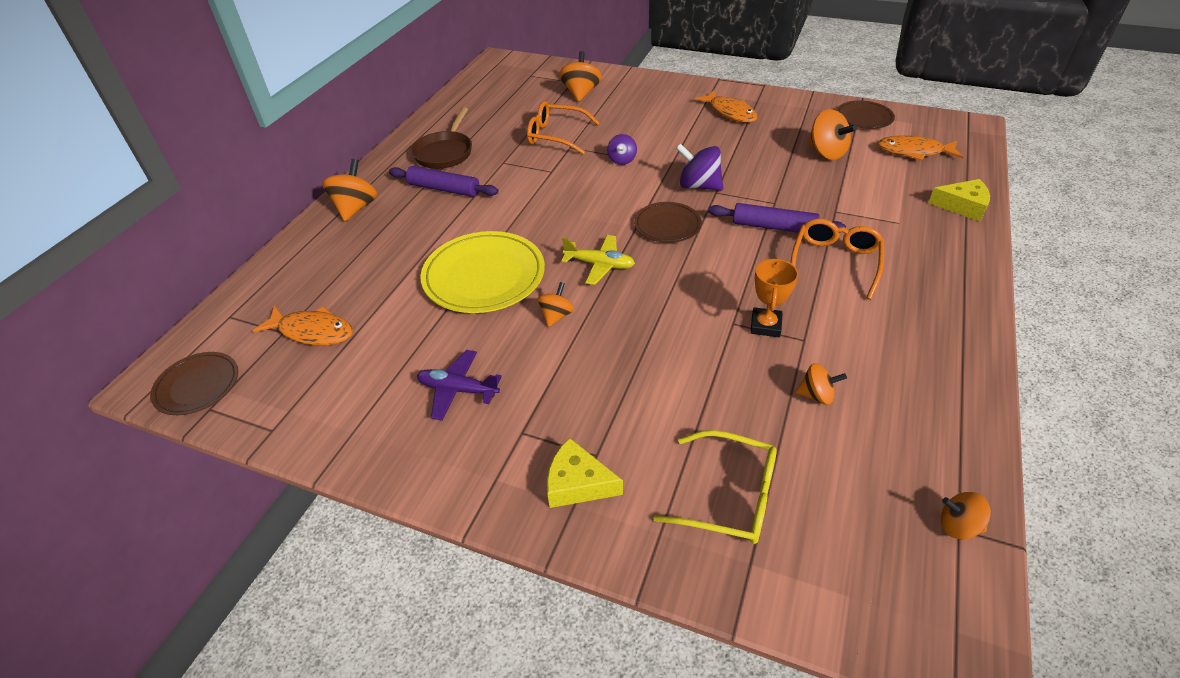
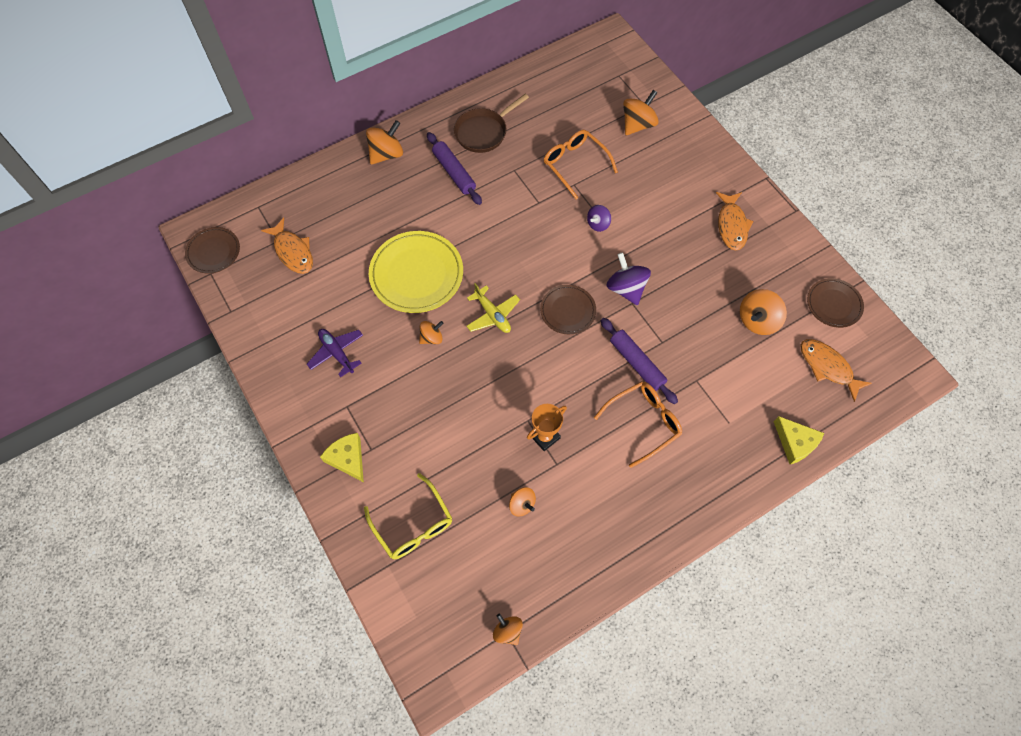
camera: 35 degrees right, 20 degrees up
(826, 152) = (757, 320): orange spinning top -> orange spinning top turned 45 degrees clockwise

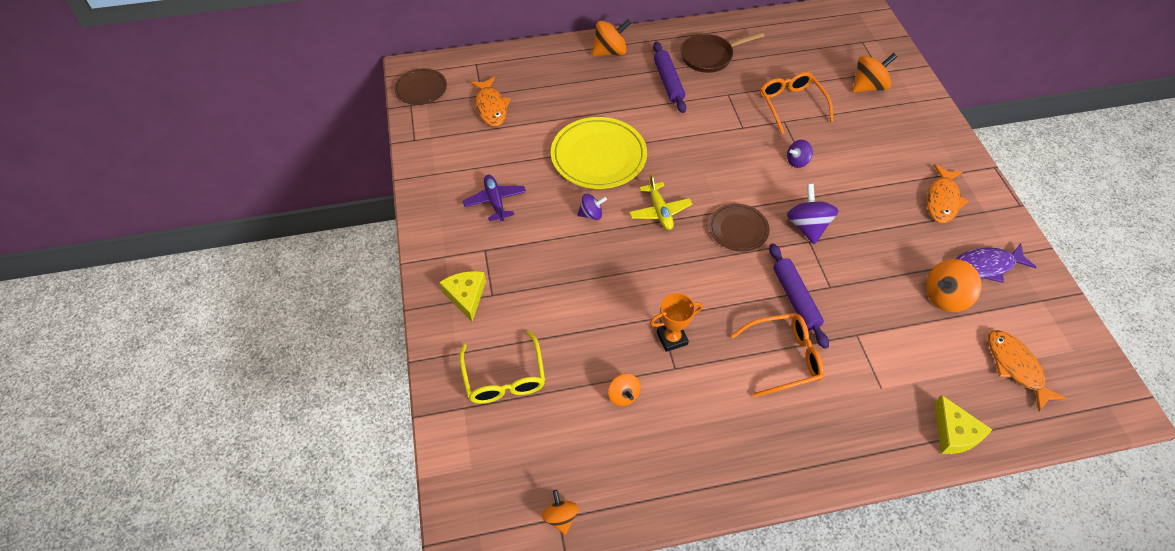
camera: 20 degrees right, 10 degrees down
(431, 338) = (591, 214): orange spinning top -> purple spinning top
(783, 279) = (986, 266): none -> purple fish
(834, 304) = (1040, 306): brown plate -> none

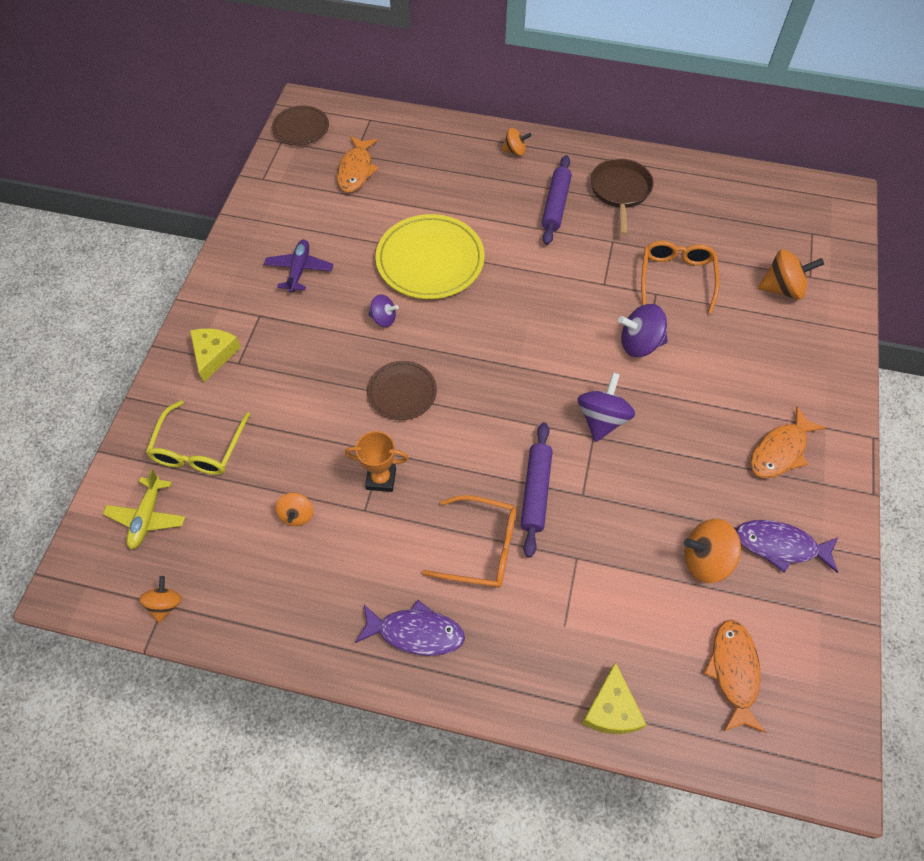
camera: 25 degrees right, 5 degrees up
(610, 52) = (515, 151): orange spinning top -> orange spinning top, size x0.61
(659, 211) = (454, 342): yellow plane -> yellow plane (147, 517)
(709, 56) = (620, 192): brown pan -> brown pan turned 90 degrees clockwise
(738, 229) = (524, 393): brown plate -> brown plate (402, 392)
(777, 444) = (415, 632): none -> purple fish
(797, 161) = (639, 344): purple spinning top -> purple spinning top, size x1.65

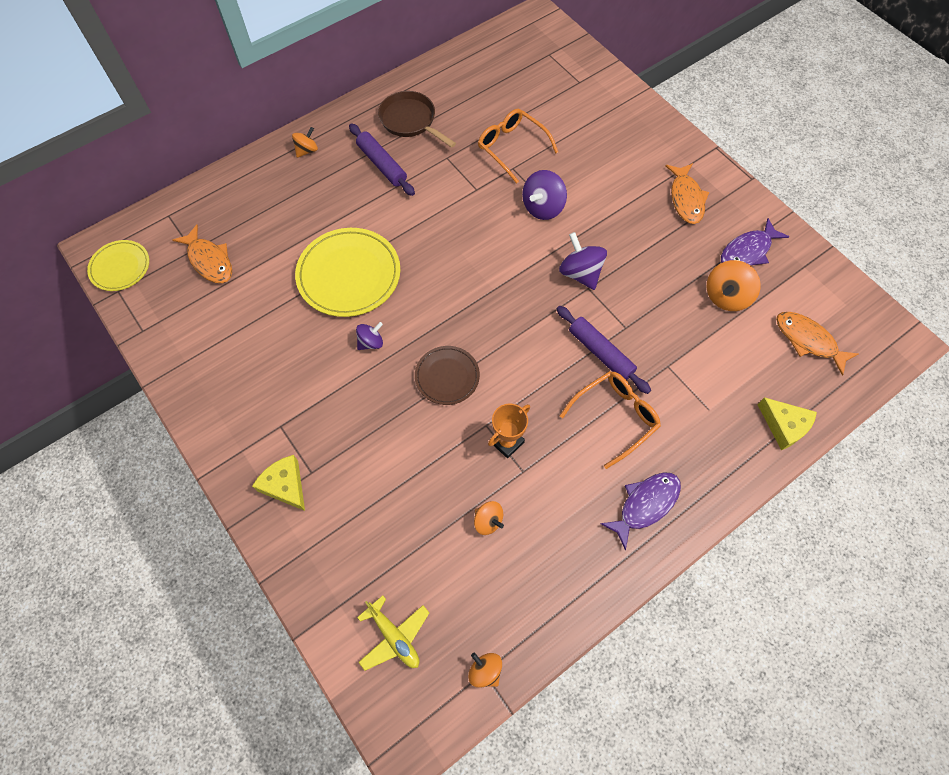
camera: 50 degrees left, 5 degrees up
(199, 449) = (366, 555): yellow glasses -> none
(299, 270) = (265, 367): purple plane -> none
(301, 128) = (120, 267): brown plate -> yellow plate
(782, 288) = (574, 102): orange spinning top -> none

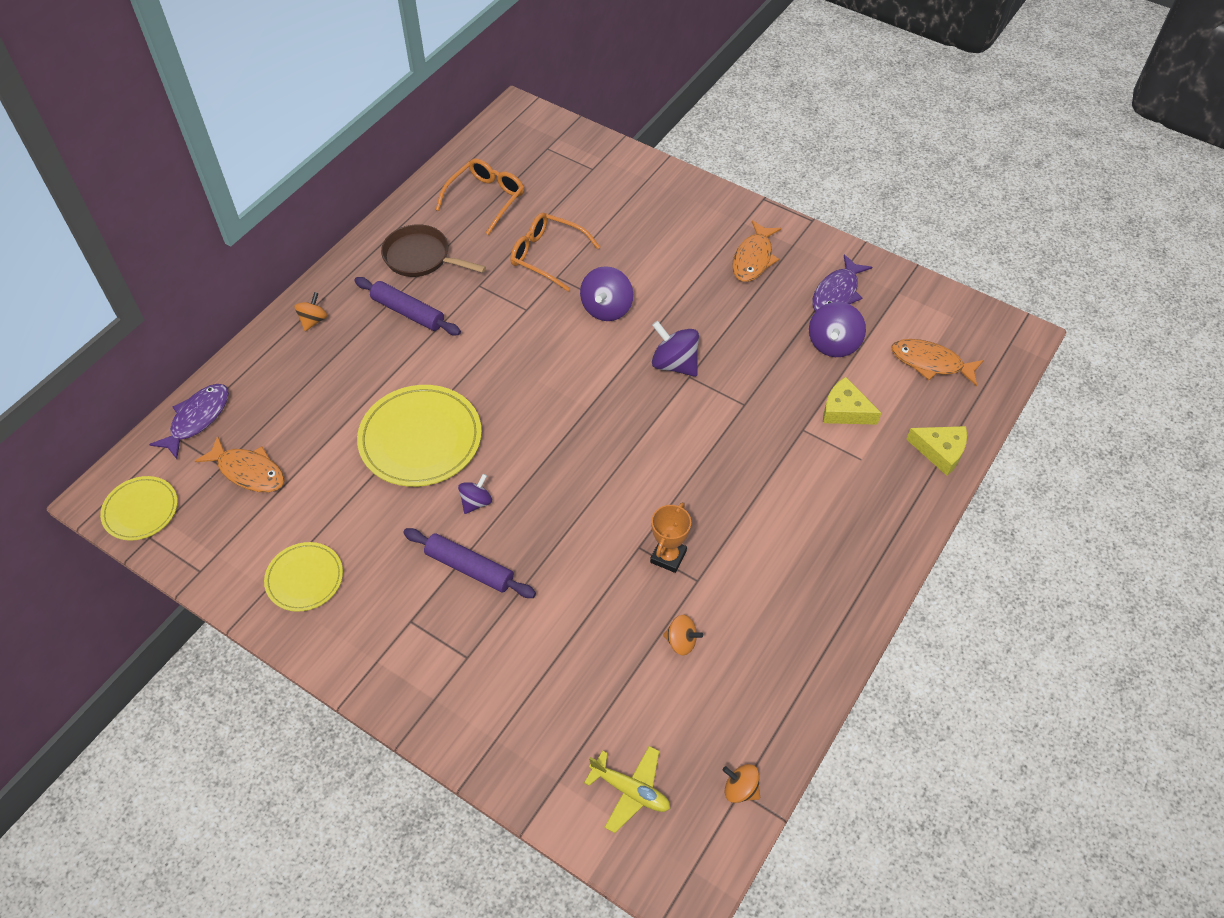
camera: 20 degrees left, 10 degrees down
(215, 363) = (304, 578): none -> yellow plate
(285, 485) = (443, 680): yellow cheese -> yellow cheese (845, 410)
(447, 376) = (576, 511): brown plate -> none
(600, 353) = (729, 437): purple rolling pin -> purple rolling pin (469, 568)
(615, 417) = (770, 496): orange glasses -> orange glasses (486, 199)
(645, 505) = (835, 572): purple fish -> purple fish (197, 419)
(686, 199) = (753, 258): orange fish -> orange fish turned 45 degrees clockwise
(726, 296) = (833, 344): orange spinning top -> purple spinning top

